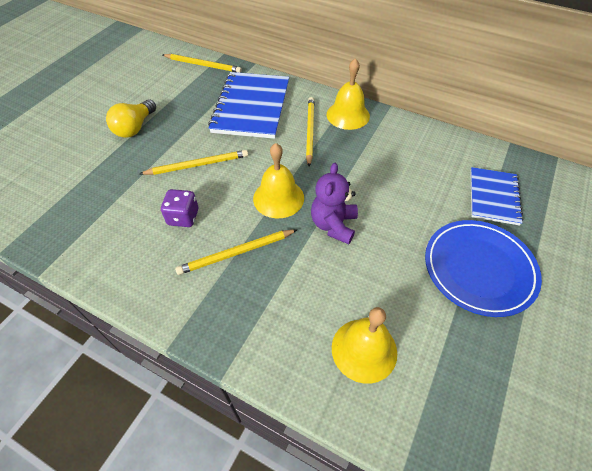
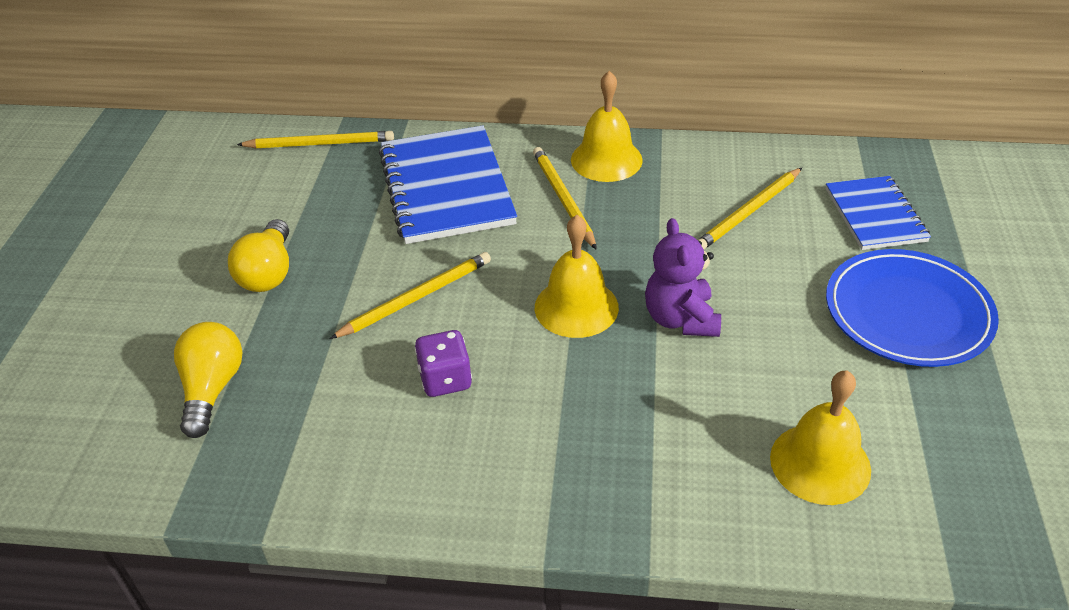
camera: 20 degrees left, 10 degrees down
(69, 182) = (212, 389): none -> yellow light bulb
(237, 253) = (563, 402): yellow pencil -> yellow pencil (749, 212)

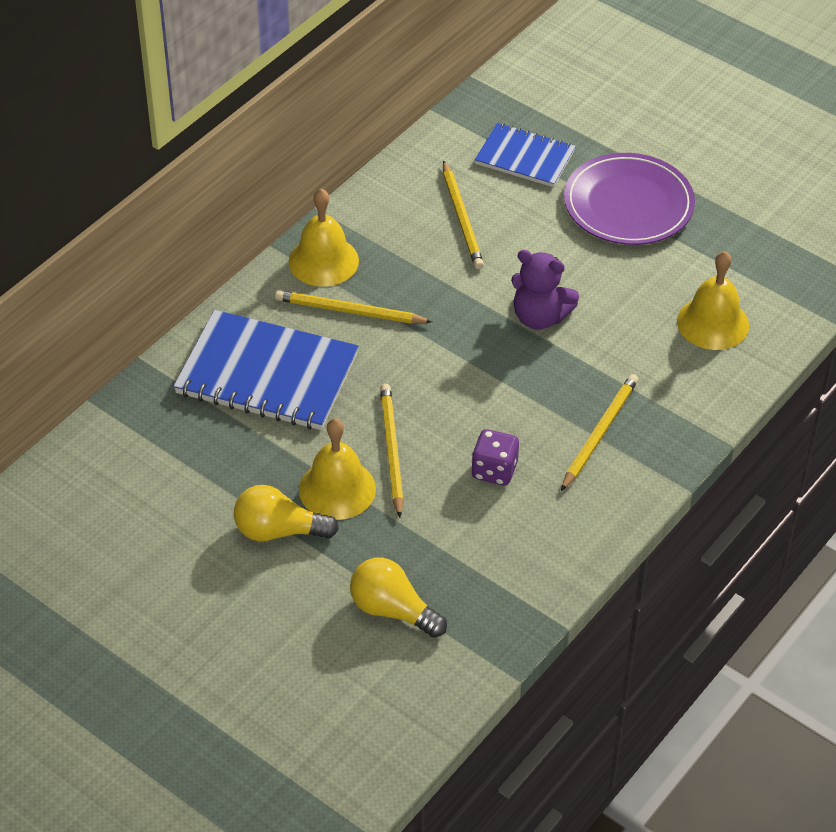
camera: 60 degrees left, 5 degrees up
(268, 273) = (278, 531): yellow light bulb -> yellow light bulb turned 150 degrees clockwise
(319, 144) = (117, 432): yellow pencil -> yellow pencil (599, 433)
(576, 307) = (480, 365): yellow bell -> yellow bell (337, 489)
(907, 313) = (628, 204): blue plate -> purple plate

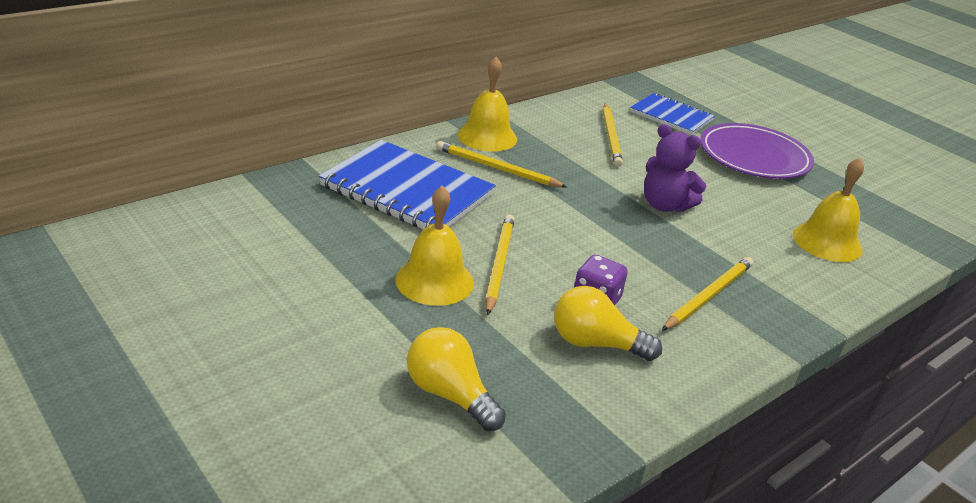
camera: 10 degrees right, 15 degrees down
(278, 531) = (361, 300): yellow light bulb -> yellow light bulb (595, 343)

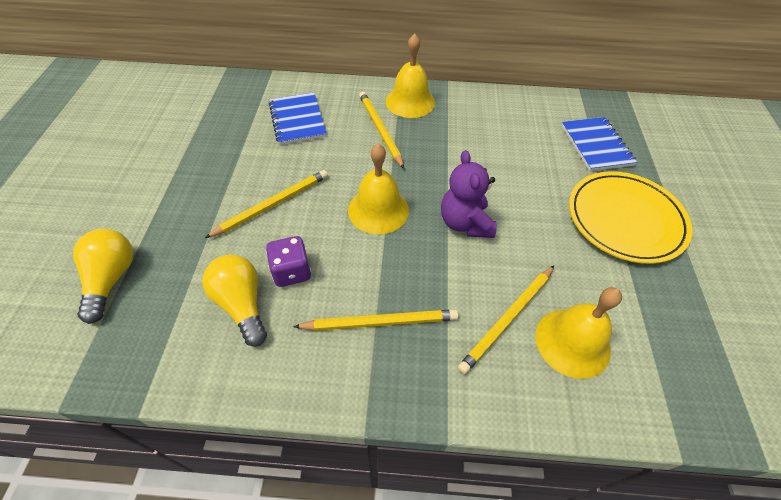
camera: 45 degrees right, 20 degrees up
(407, 190) = (297, 120): blue notebook -> blue notebook, size x0.60
(434, 281) = (218, 194): yellow bell -> yellow bell (378, 210)
(611, 136) = (510, 141): yellow pencil -> yellow pencil (508, 319)
(754, 156) = (625, 219): purple plate -> yellow plate

